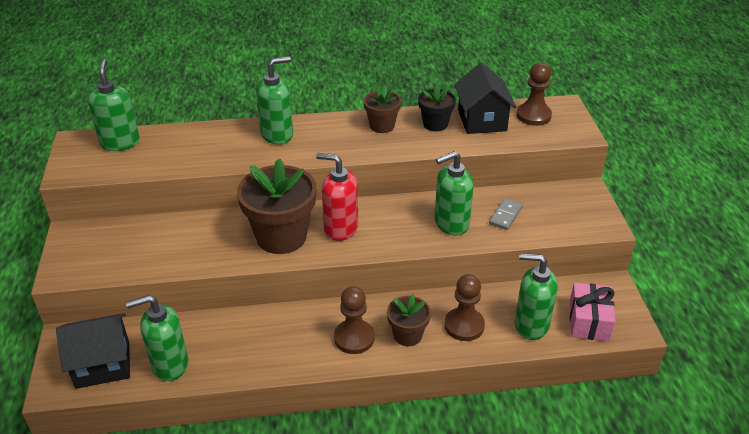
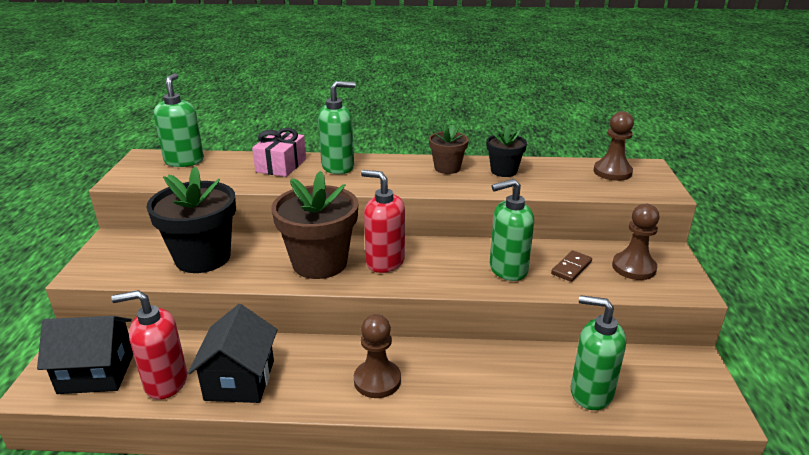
camera: 10 degrees right, 10 degrees down
(169, 244) = (203, 257): none -> black flower pot
(169, 365) = (165, 382): green soap dispenser -> red soap dispenser
(407, 335) = (440, 385): brown flower pot -> none
(464, 325) = (509, 383): brown pawn -> brown pawn (633, 267)
(482, 120) = (555, 172): black house -> black house (240, 380)
(505, 215) = (571, 268): grey domino -> brown domino
(589, 321) = (664, 397): pink gift -> pink gift (281, 165)

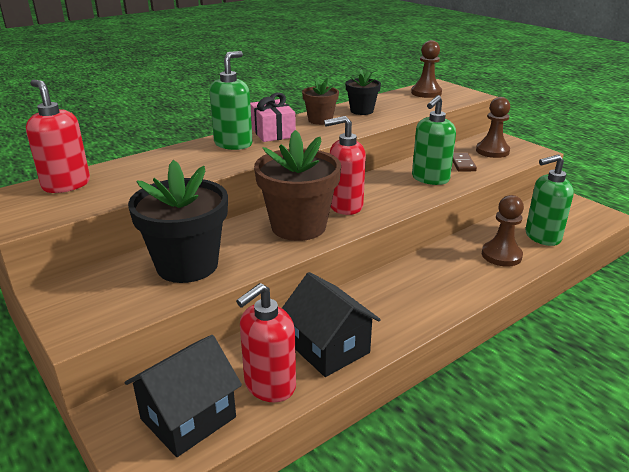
camera: 40 degrees left, 0 degrees up
(184, 161) = (66, 185): green soap dispenser -> red soap dispenser
(281, 165) = (179, 158): pink gift -> pink gift (272, 132)
(377, 380) = (423, 294): brown pawn -> brown pawn (501, 255)

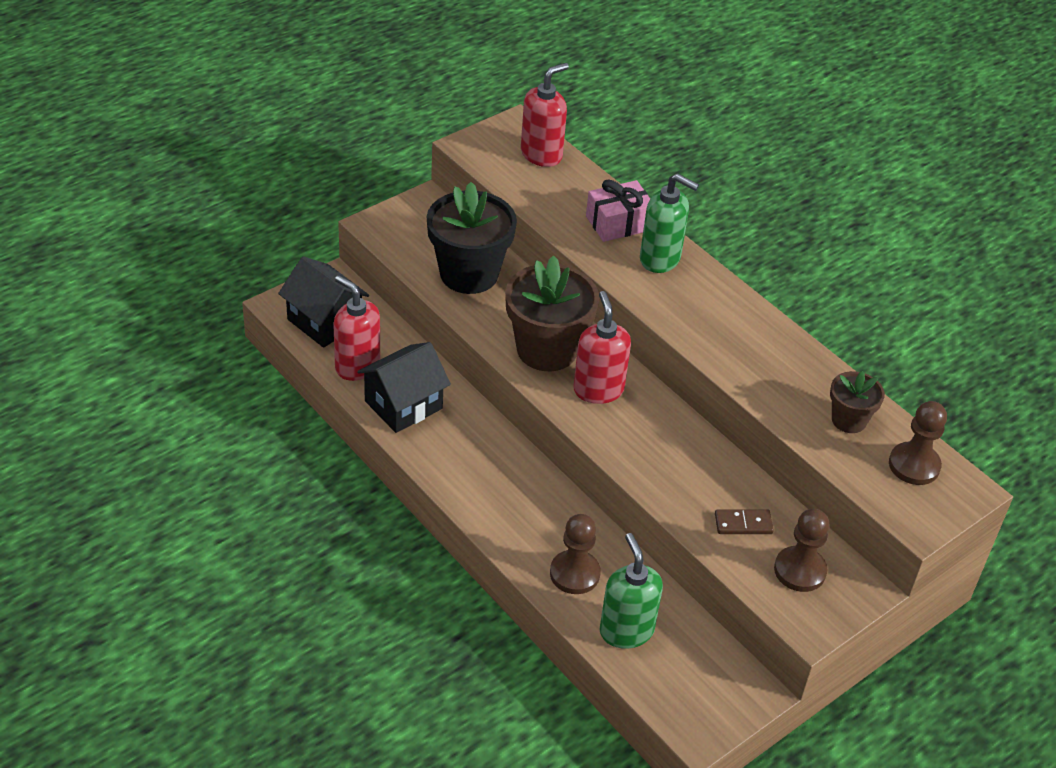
camera: 85 degrees right, 15 degrees up
(272, 132) = (704, 291): pink gift -> pink gift (618, 223)
(320, 120) = (757, 335): brown flower pot -> brown flower pot (849, 420)
(361, 111) = (805, 380): black flower pot -> none
(430, 179) = (685, 479): green soap dispenser -> none

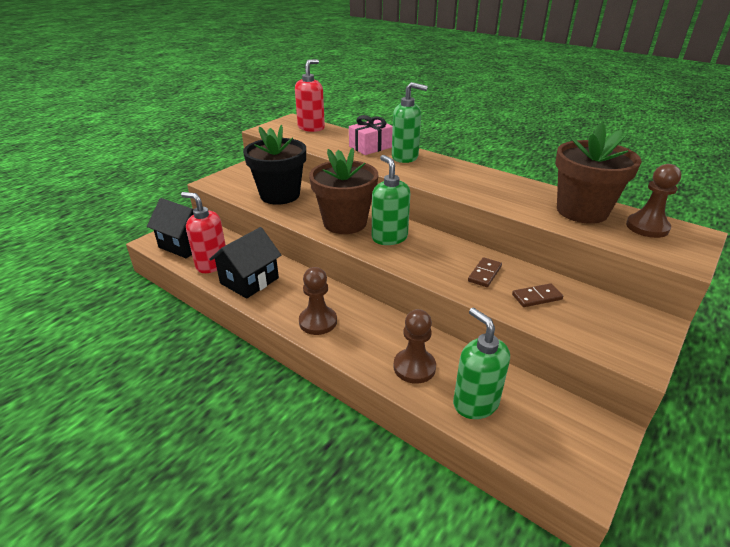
camera: 10 degrees left, 10 degrees down
(598, 390) = (389, 237): red soap dispenser -> green soap dispenser
(697, 476) = (484, 274): none -> brown domino
(800, 570) = (600, 320): brown pawn -> brown pawn (318, 322)
(849, 420) = (582, 211): brown flower pot -> brown flower pot, size x1.86

